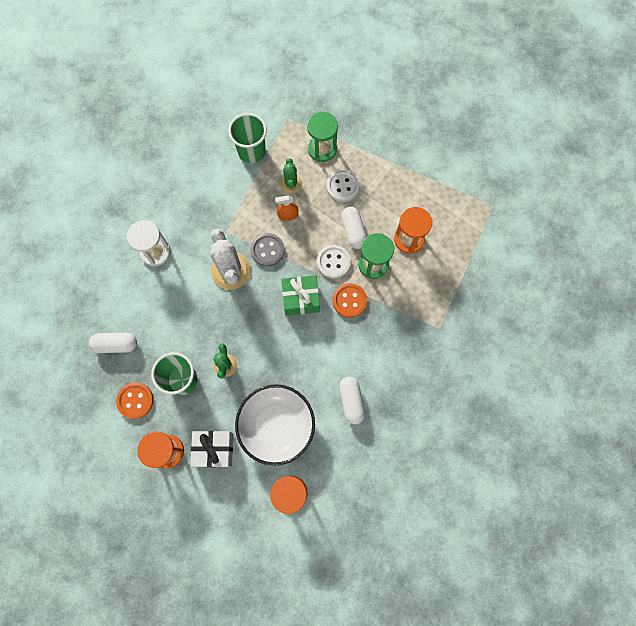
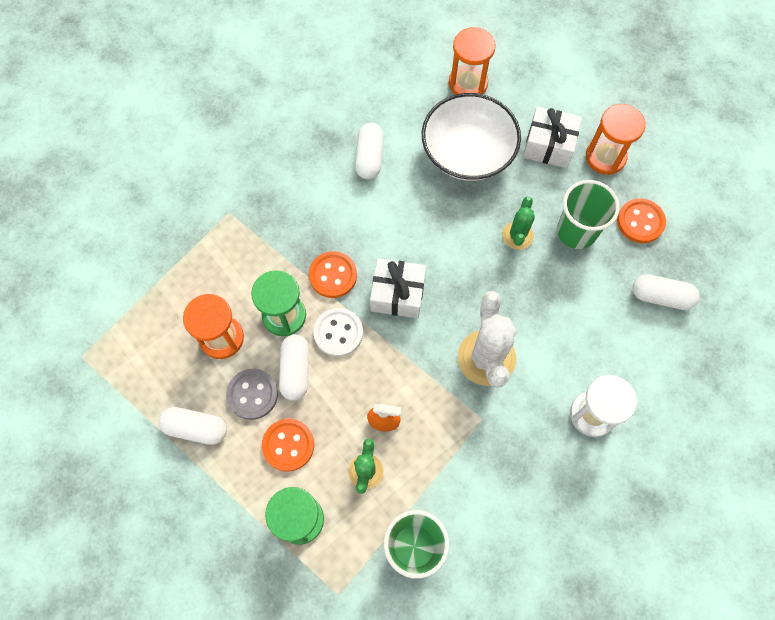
camera: 165 degrees left, 5 degrees down
(267, 250) = (427, 374): grey button -> grey button (252, 394)
(301, 298) = (397, 294): green gift -> white gift
(342, 186) = (288, 445): white button -> orange button
(402, 182) = (196, 428): none -> white capsule

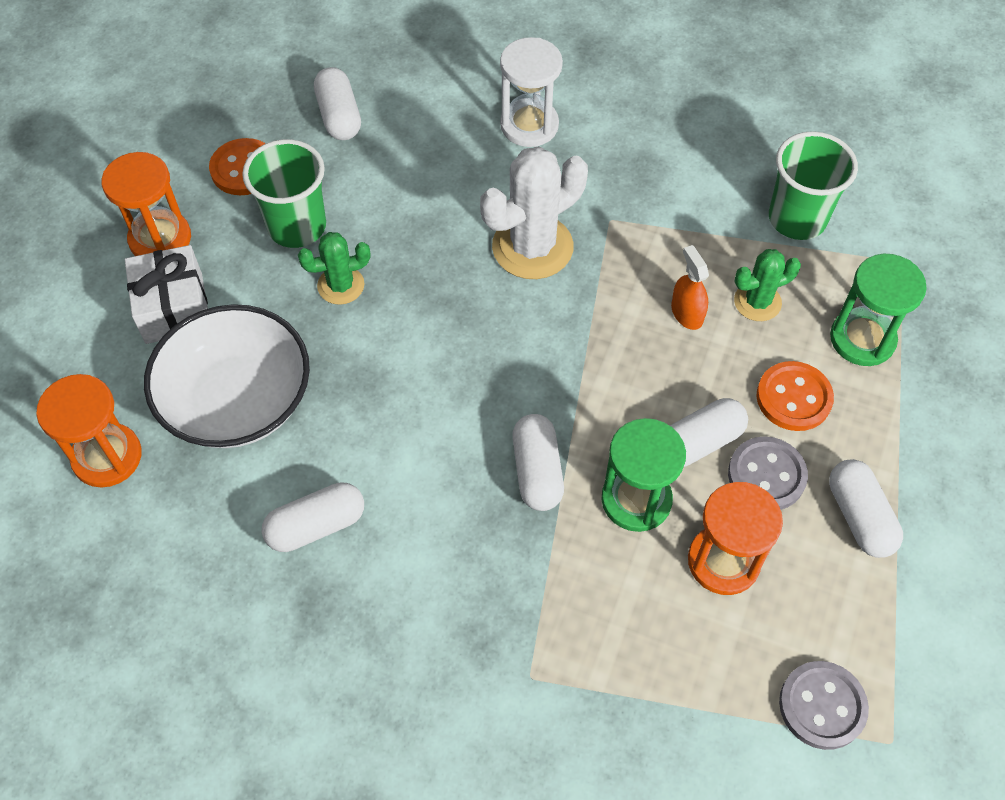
camera: 120 degrees left, 10 degrees down
(121, 336) = (822, 706): none -> grey button
(333, 275) = (537, 471): orange button -> white capsule
(338, 333) = (613, 420): white button -> none
(397, 294) = (513, 379): white gift -> none

